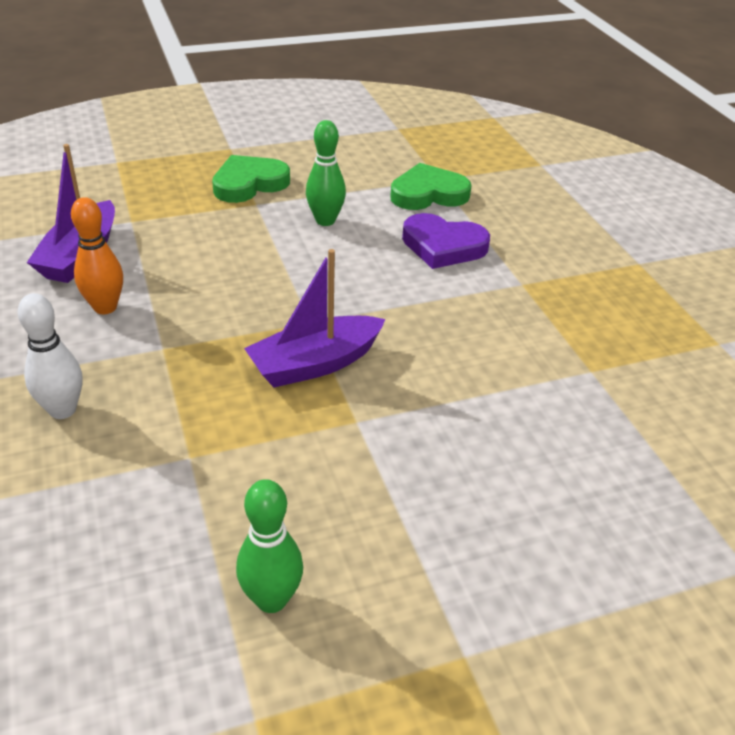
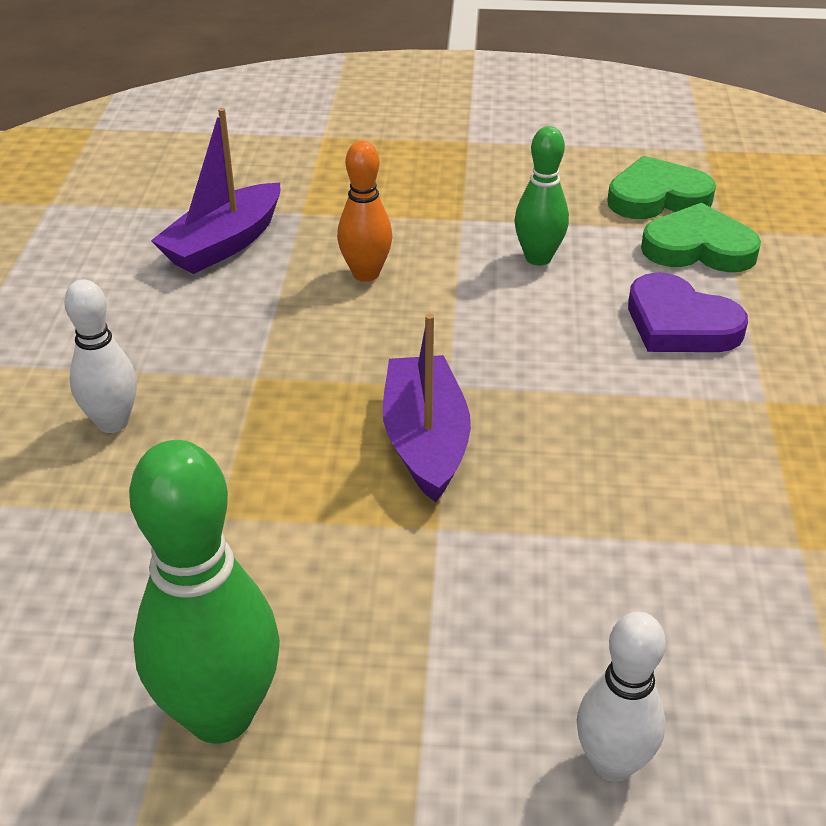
camera: 25 degrees right, 0 degrees up
(105, 307) = (219, 312): orange bowling pin -> orange bowling pin (366, 274)
(249, 184) = (467, 191): green heart -> green heart (657, 197)
(271, 599) = (220, 715): green bowling pin -> green bowling pin, size x1.66
(315, 364) = (425, 441): purple boat -> purple boat turned 90 degrees clockwise
(554, 541) = (612, 763): none -> white bowling pin

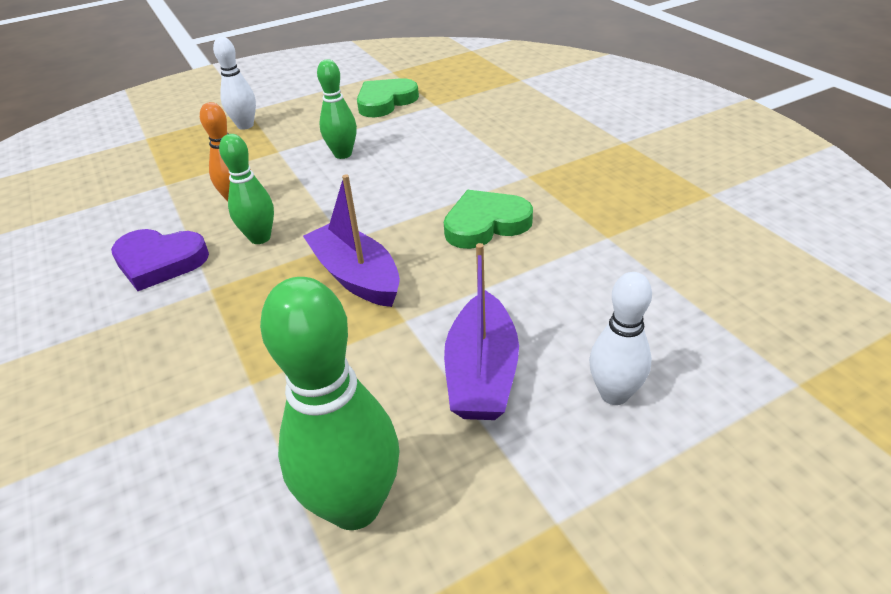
camera: 30 degrees left, 0 degrees up
(112, 422) = (119, 363): white bowling pin -> white bowling pin (245, 125)
(224, 244) = (121, 222): purple boat -> purple boat (482, 373)
(354, 335) = (260, 238): none -> green bowling pin
(680, 324) = (452, 157): purple heart -> purple heart (160, 262)
(698, 248) = (429, 118): green heart -> green heart (485, 224)

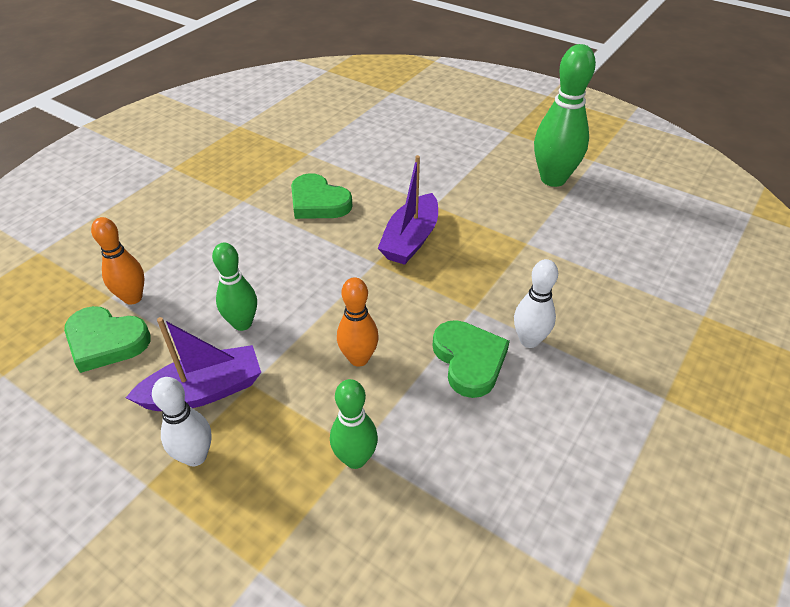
camera: 120 degrees left, 5 degrees up
(160, 262) = (469, 360): purple heart -> green heart
(260, 238) = (401, 312): green bowling pin -> green bowling pin (355, 458)
(424, 112) = (133, 298): none -> orange bowling pin
(482, 373) = (452, 168): purple boat -> purple boat (204, 391)
(614, 394) = (434, 130): white bowling pin -> white bowling pin (529, 340)

